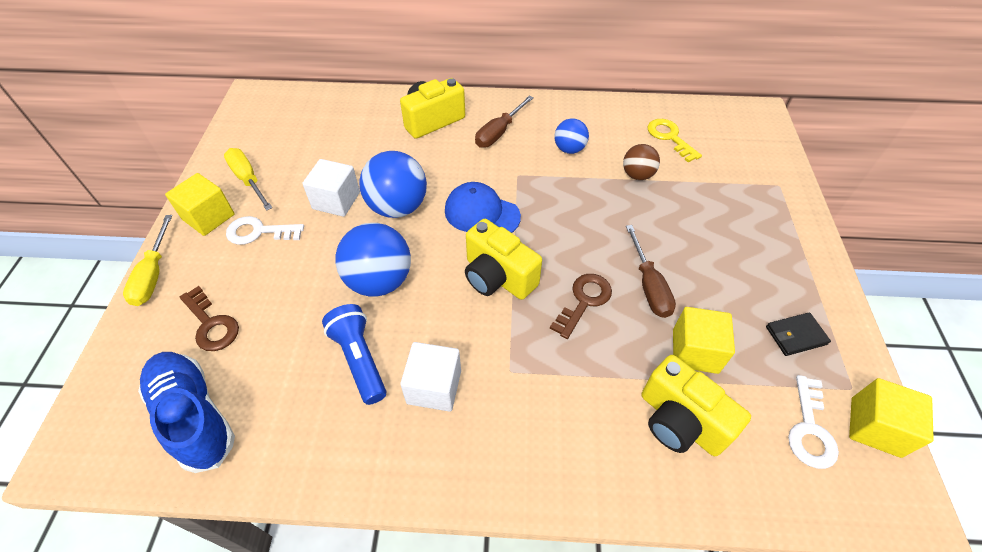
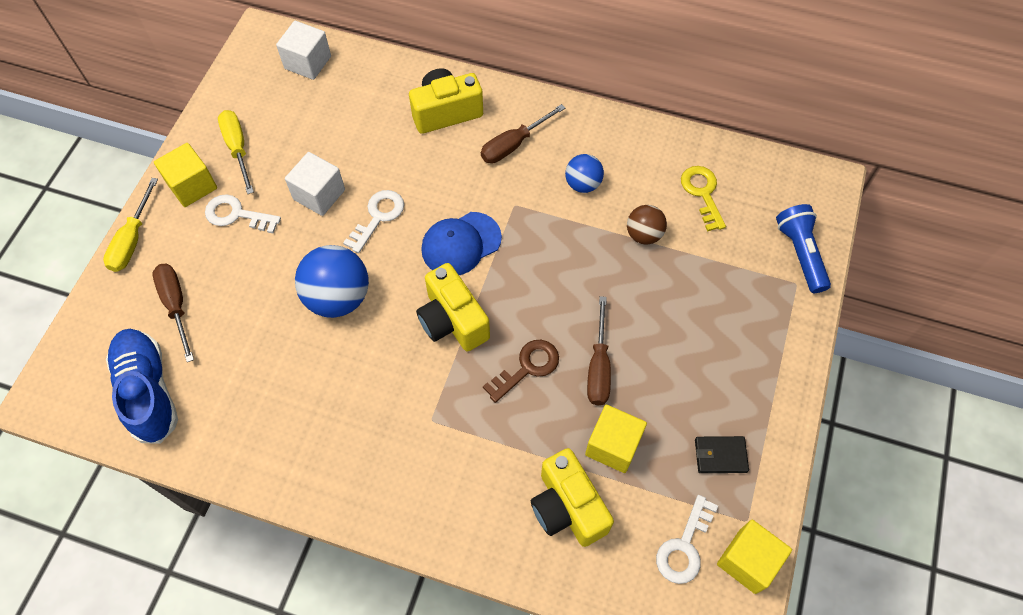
camera: 15 degrees right, 10 degrees up
(211, 324) = (176, 306): brown key -> brown screwdriver
(359, 359) = (299, 373): blue flashlight -> blue flashlight (800, 253)
(398, 207) = (378, 217): blue ball -> white key
(434, 387) = (358, 417): white cube -> white cube (308, 62)
(481, 213) = (461, 244): blue cap -> blue cap turned 75 degrees counterclockwise

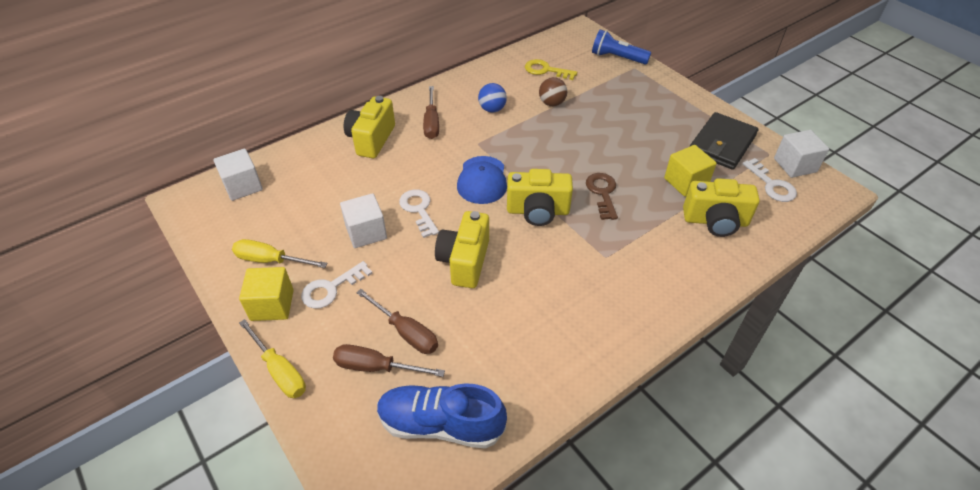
camera: 55 degrees left, 15 degrees down
(338, 297) = (464, 261): blue ball -> yellow camera
(598, 367) = (627, 163): brown screwdriver -> brown screwdriver (406, 332)
(720, 455) = (722, 144): black wallet -> black wallet, size x1.93
(747, 561) = (795, 165): yellow cube -> white cube

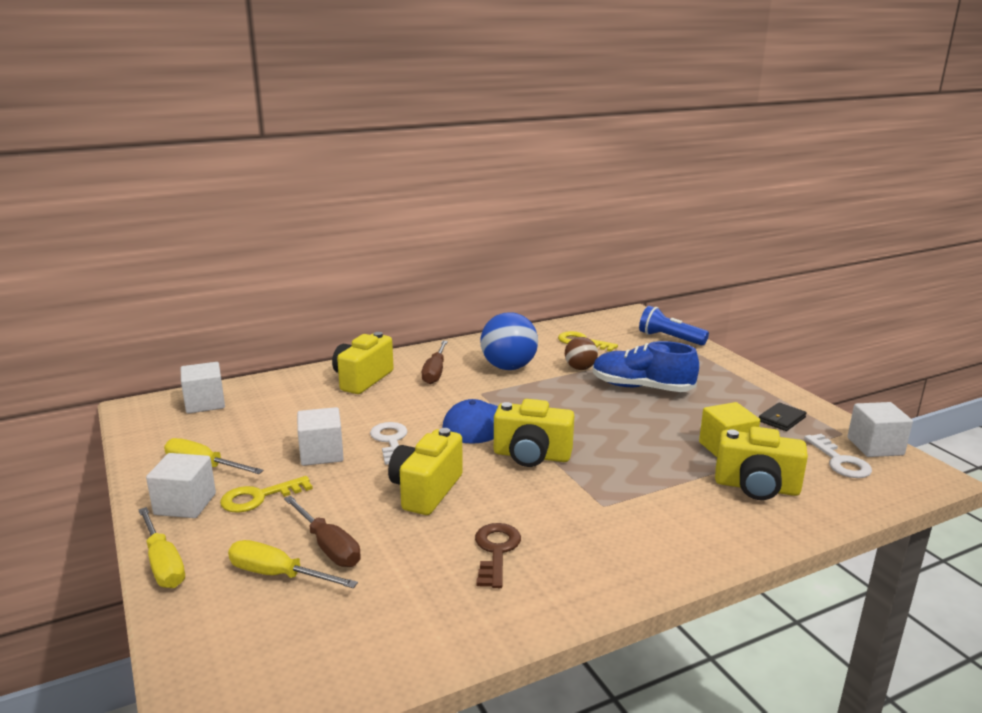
camera: 10 degrees right, 25 degrees down
(272, 305) = (185, 504): yellow cube -> white cube
(331, 288) = (258, 497): white key -> yellow key
(376, 367) = (278, 575): brown screwdriver -> yellow screwdriver
(441, 424) = (333, 641): blue shoe -> blue shoe (641, 388)
(492, 109) = (508, 367): blue ball -> blue ball, size x1.73
(602, 193) = (617, 448): brown key -> brown key (496, 551)
(722, 144) = (781, 419): black wallet -> black wallet, size x0.52

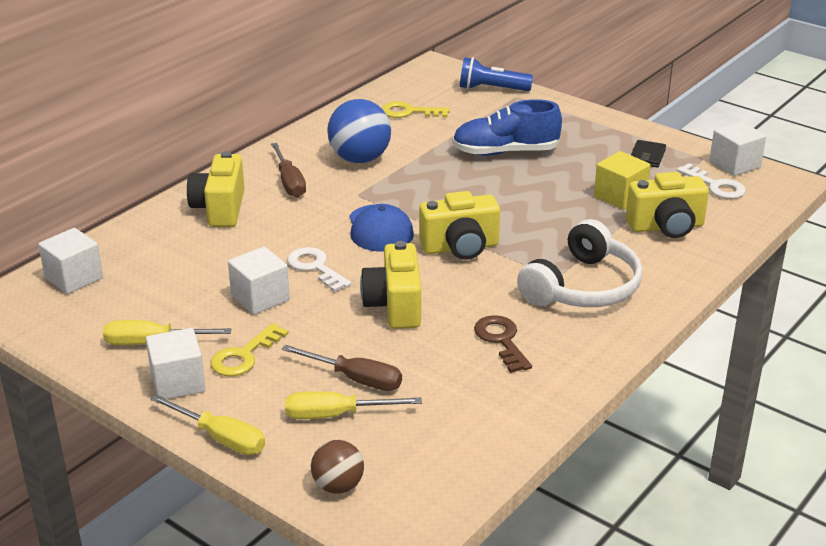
camera: 25 degrees left, 10 degrees up
(580, 368) = (431, 144): brown ball -> brown ball (338, 486)
(622, 522) = (583, 287): none -> white headphones

